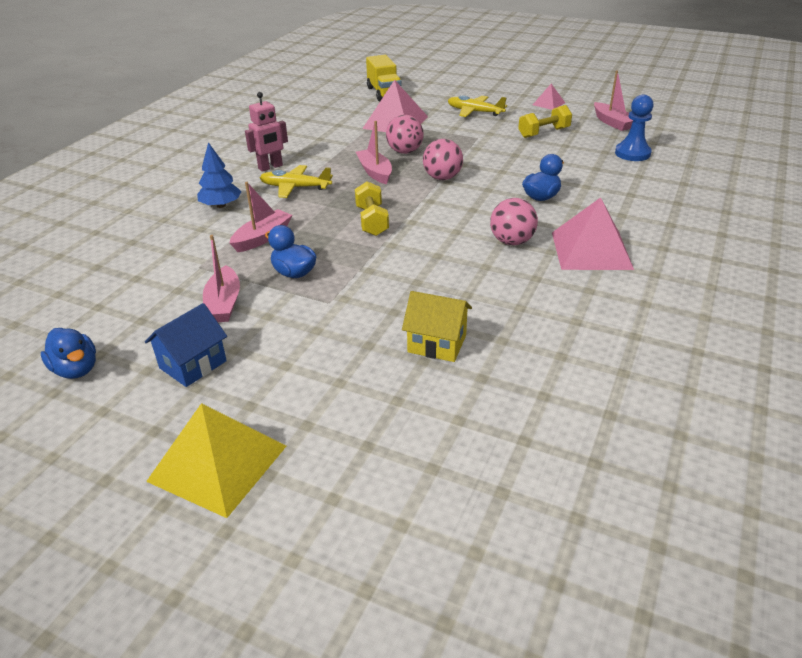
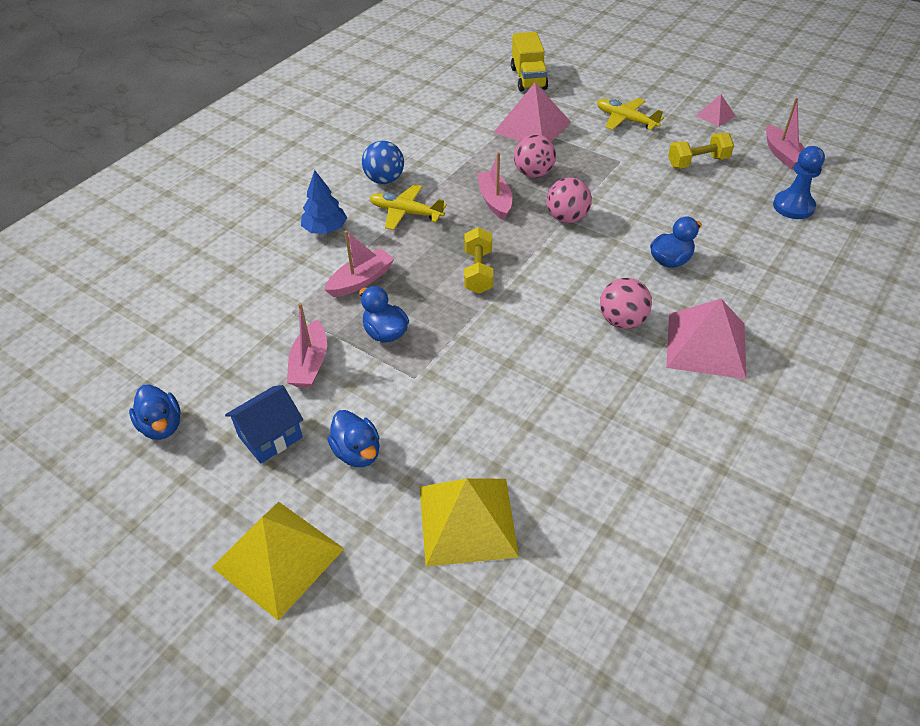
camera: 10 degrees right, 10 degrees up
(270, 167) = (384, 180): pink robot -> blue ball
(285, 366) = (357, 452): none -> blue duck
(407, 406) = (467, 520): none -> yellow pyramid
(437, 344) = (512, 447): yellow house -> none

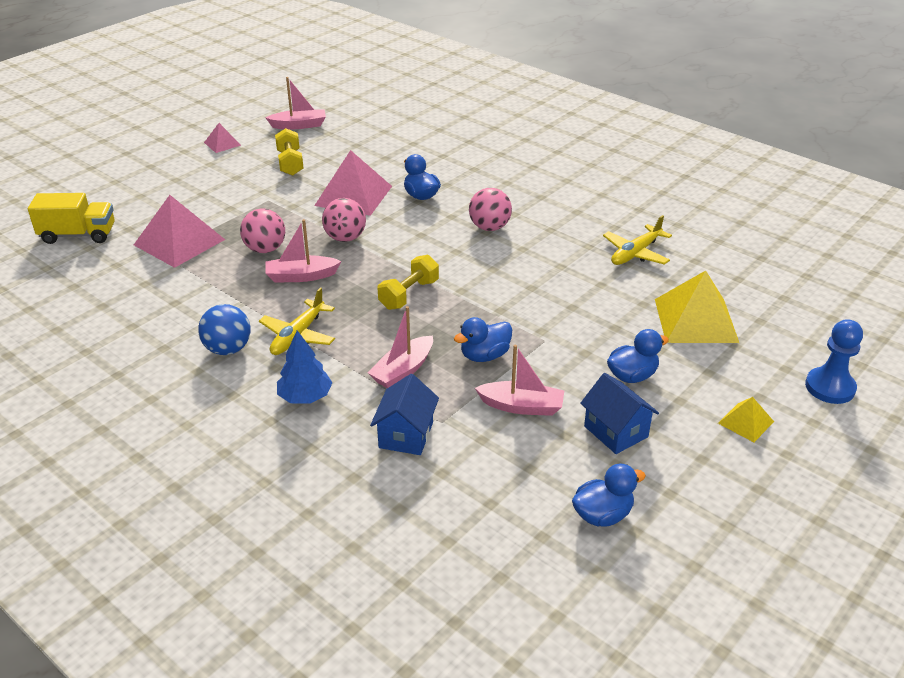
camera: 85 degrees left, 10 degrees down
(275, 291) = (406, 435): none -> blue house
(278, 558) = (746, 422): yellow pyramid -> yellow pyramid, size x0.50
(361, 280) = (403, 370): pink boat -> pink boat turned 105 degrees counterclockwise
(478, 272) = (409, 294): yellow dumbbell -> yellow dumbbell turned 60 degrees counterclockwise
(625, 120) = (201, 188): yellow plane -> yellow plane (635, 253)
(706, 345) = (521, 196): pink pyramid -> pink pyramid (353, 195)
(793, 206) = (370, 134): blue pawn -> blue pawn (830, 387)

